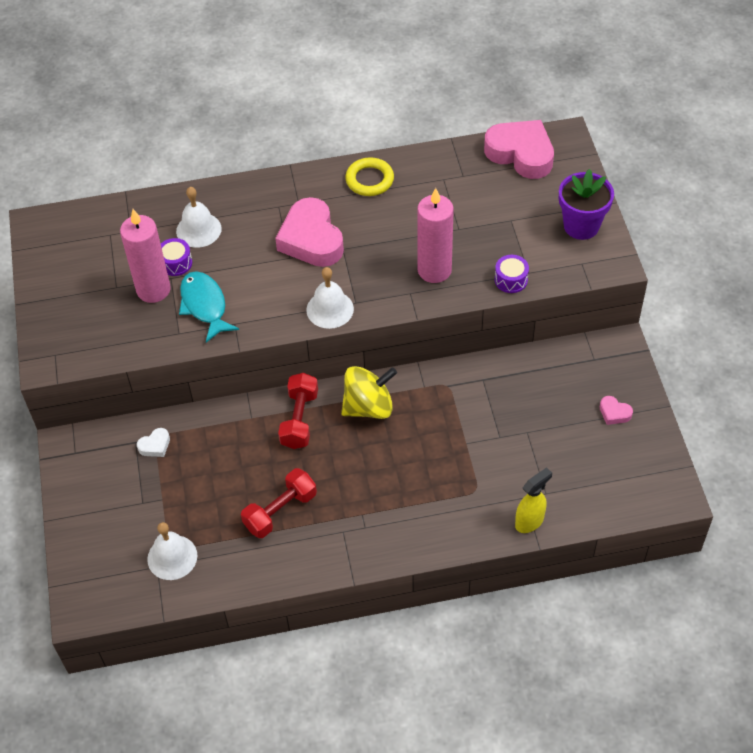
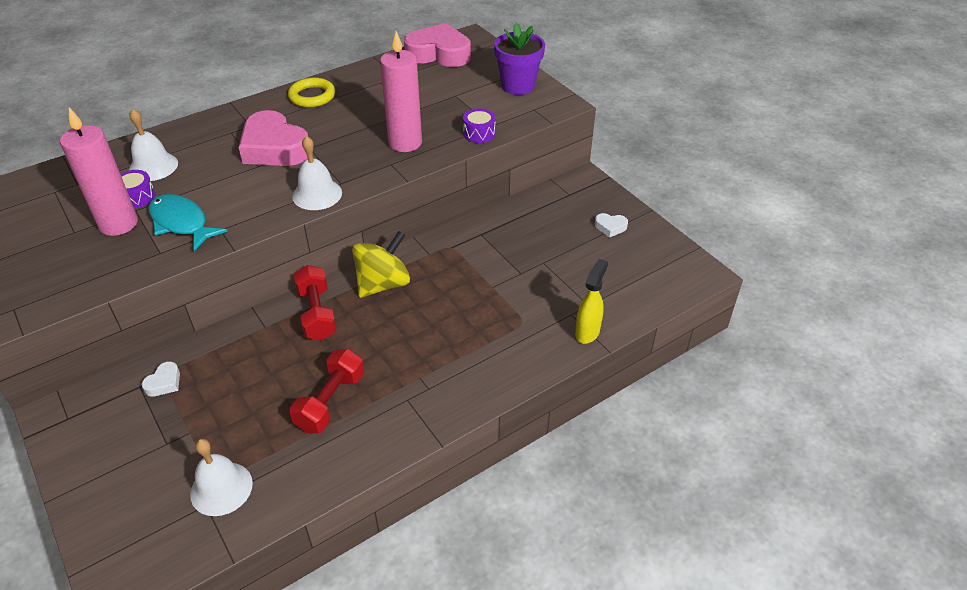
camera: 25 degrees left, 10 degrees down
(614, 413) = (610, 227): pink heart -> white heart

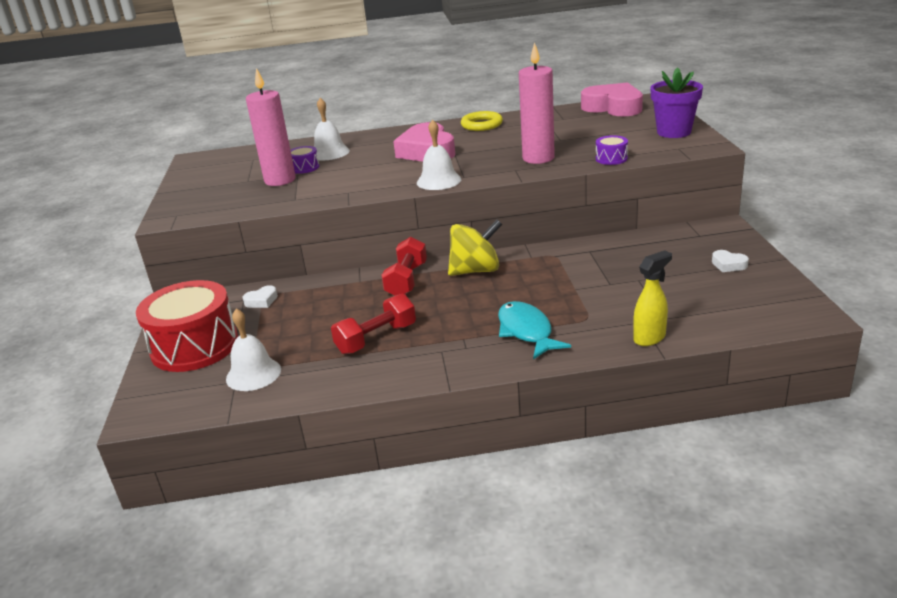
camera: 30 degrees right, 15 degrees down
(122, 470) = (195, 346): none -> red drum
(181, 223) = (323, 185): turquoise fish -> turquoise fish (526, 331)

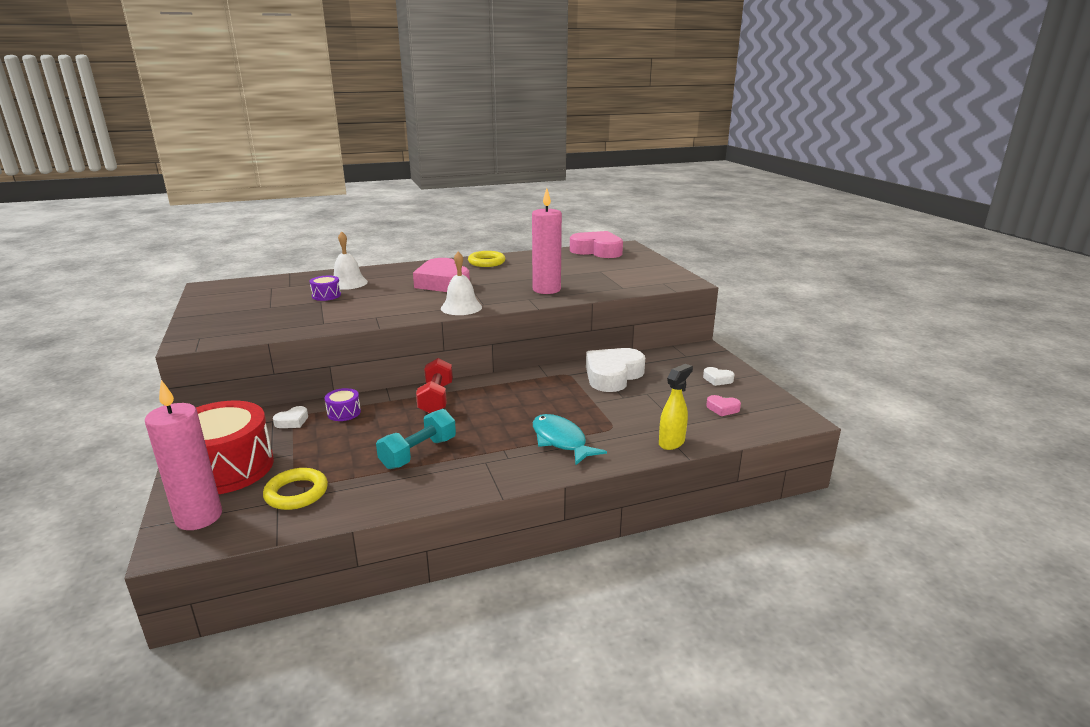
camera: 15 degrees left, 5 degrees down
(253, 374) = (296, 493): white bell -> yellow ring
(280, 180) = (304, 306): pink candle -> pink candle (199, 517)
(376, 339) = (418, 453): red dumbbell -> turquoise dumbbell
(476, 270) = (500, 388): yellow spinning top -> none
(605, 258) = (613, 376): none -> white heart
(611, 159) = (610, 290): purple drum -> purple drum (344, 413)
(674, 132) = (654, 271): purple flower pot -> none
(722, 300) = (722, 409): none -> pink heart

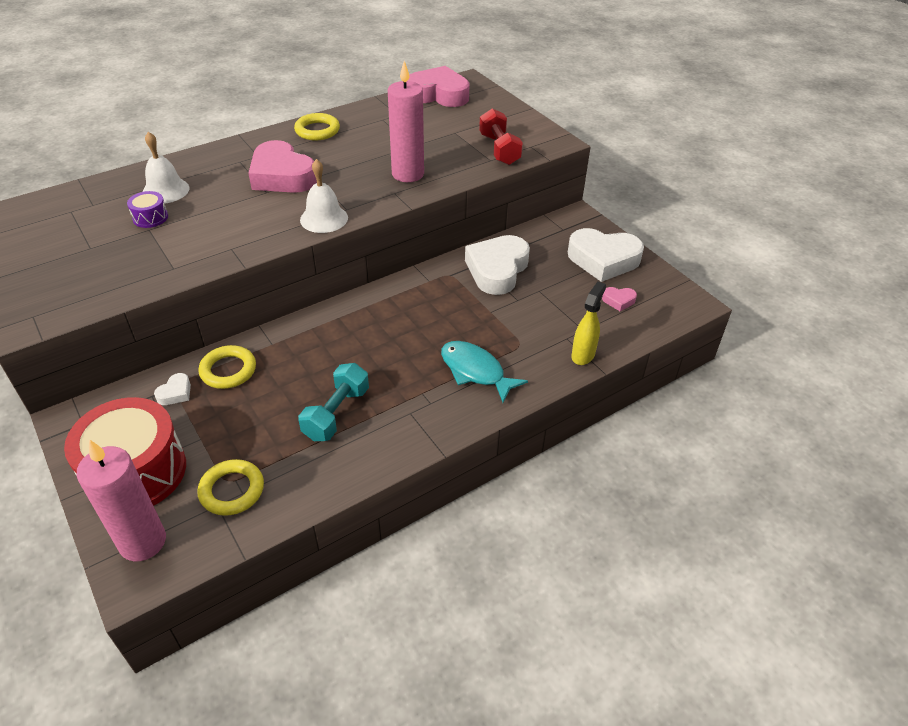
camera: 15 degrees left, 20 degrees up
(344, 413) = (228, 370): purple drum -> yellow ring
(436, 399) = (322, 333): red dumbbell -> red dumbbell (499, 149)
(717, 379) = (603, 260): white heart -> white heart, size x2.32

